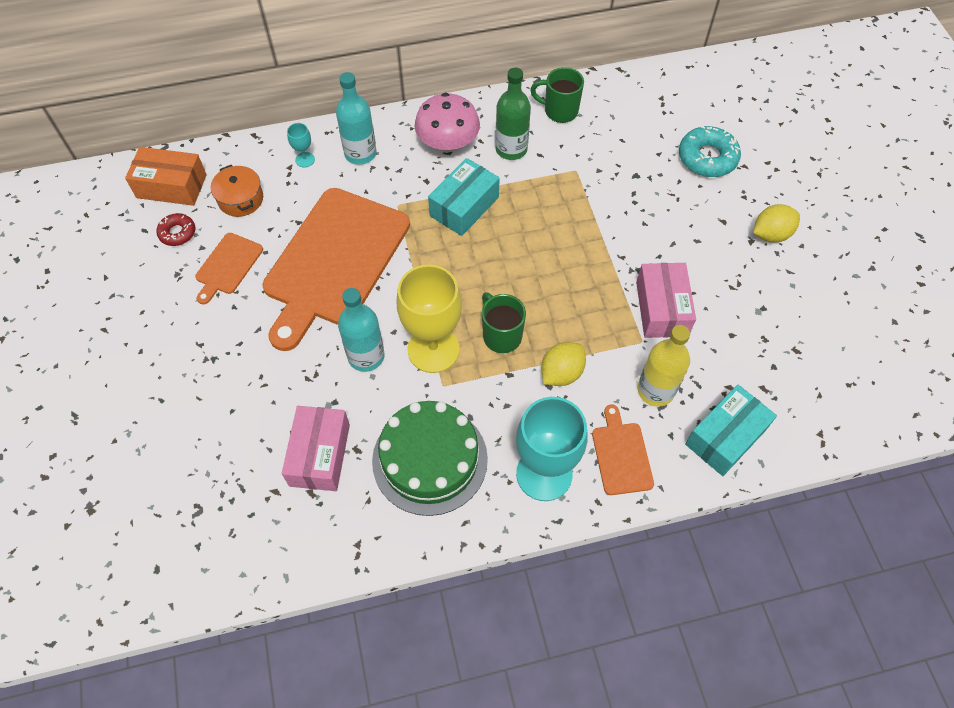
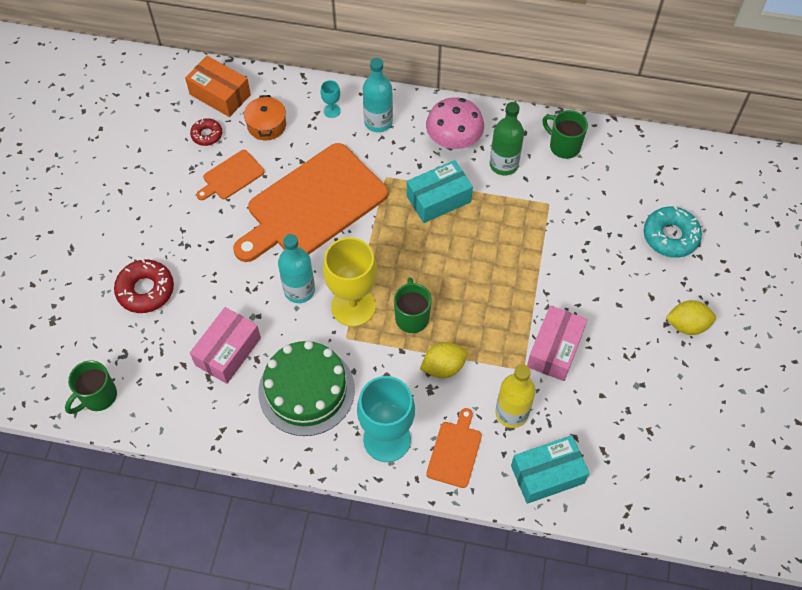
camera: 25 degrees right, 0 degrees up
(189, 427) = (145, 290): none -> red donut
(190, 572) = (98, 396): none -> green mug

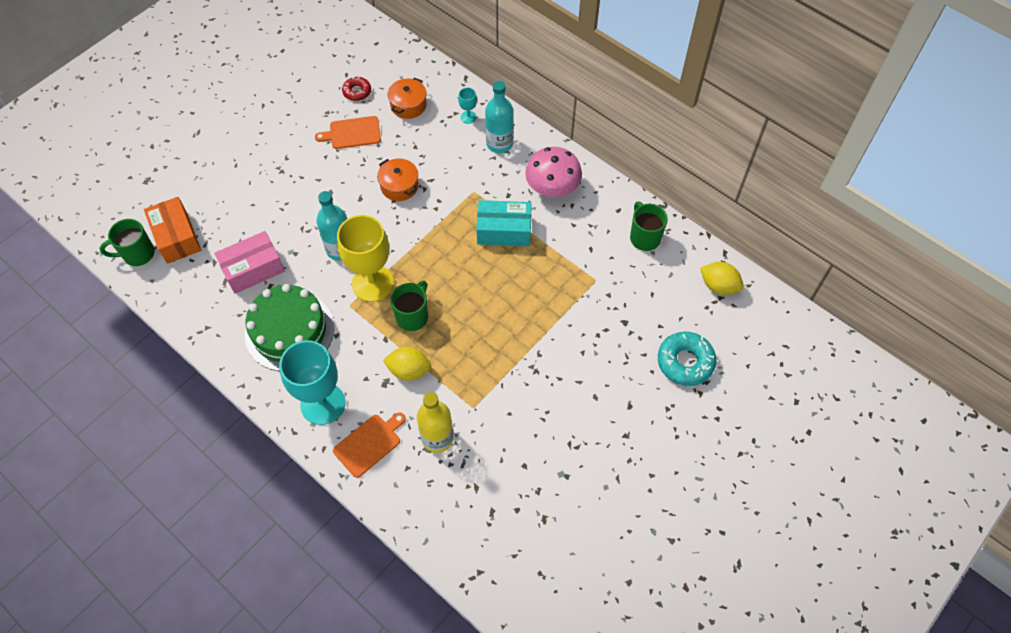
camera: 30 degrees right, 0 degrees up
(145, 290) = (227, 191): red donut -> none
(220, 94) = (389, 64): orange box -> orange box (177, 237)
(313, 204) = (399, 186): orange cutting board -> orange pot
(503, 164) = (580, 228): green bottle -> none
(547, 474) = (430, 505): turquoise box -> none
(554, 349) = (512, 405): pink box -> none
(687, 325) = (644, 446): yellow lemon -> yellow lemon (718, 286)

